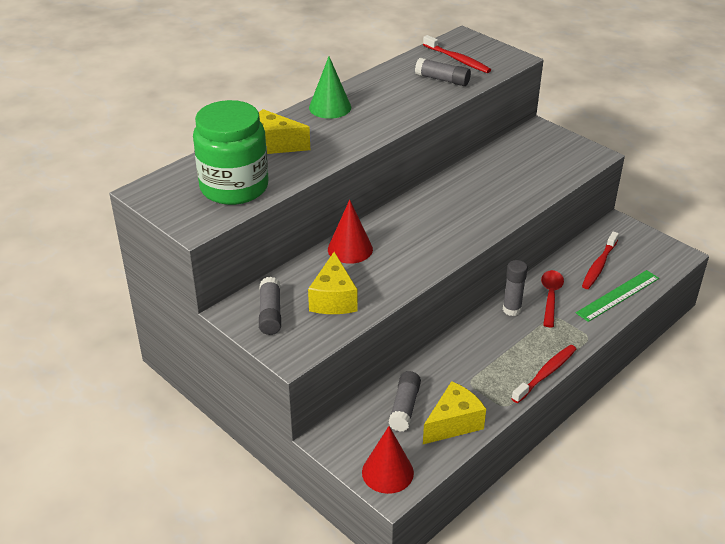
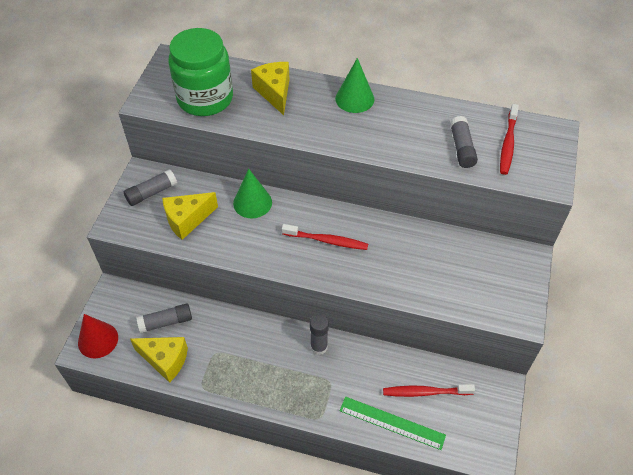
camera: 60 degrees right, 15 degrees up
(350, 249) = (252, 202): red cone -> green cone
(545, 373) = (254, 402): red toothbrush -> red toothbrush (327, 241)
(550, 297) = (354, 369): red spoon -> none

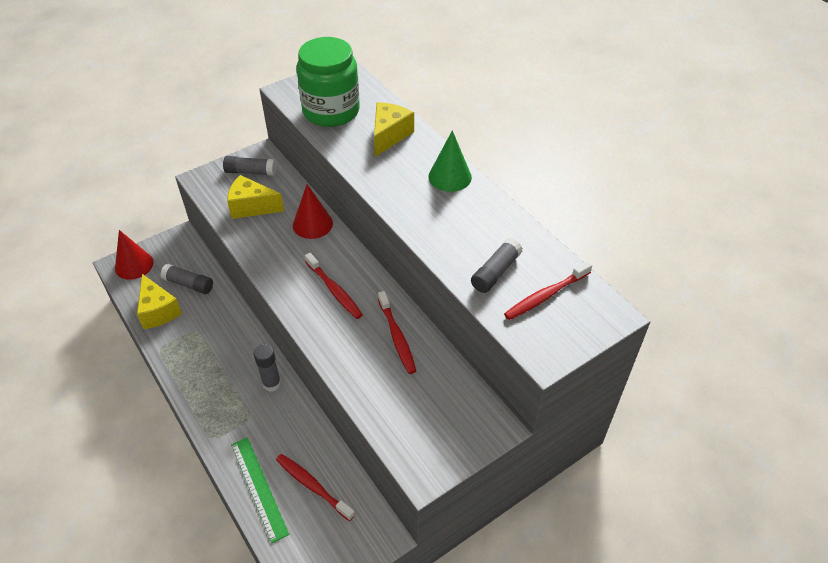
camera: 40 degrees right, 5 degrees down
(252, 202) = (312, 224): green cone -> red cone
(406, 243) = (397, 337): none -> red toothbrush

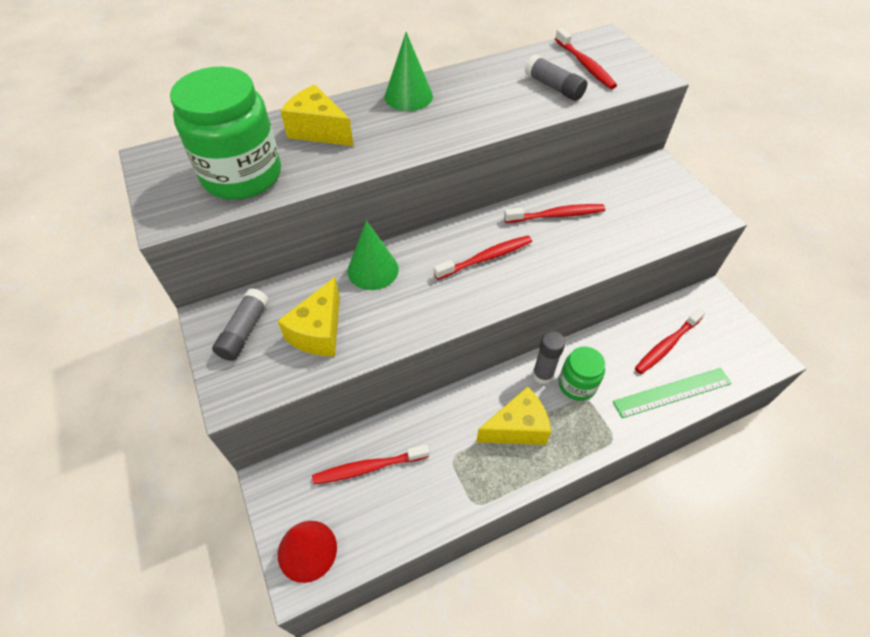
camera: 80 degrees left, 5 degrees up
(158, 311) = (408, 508): yellow cheese -> yellow cheese (517, 428)
(189, 284) = (368, 467): grey glue stick -> red toothbrush
(263, 410) = (577, 384): none -> green jar
(312, 224) = (373, 270): red cone -> green cone

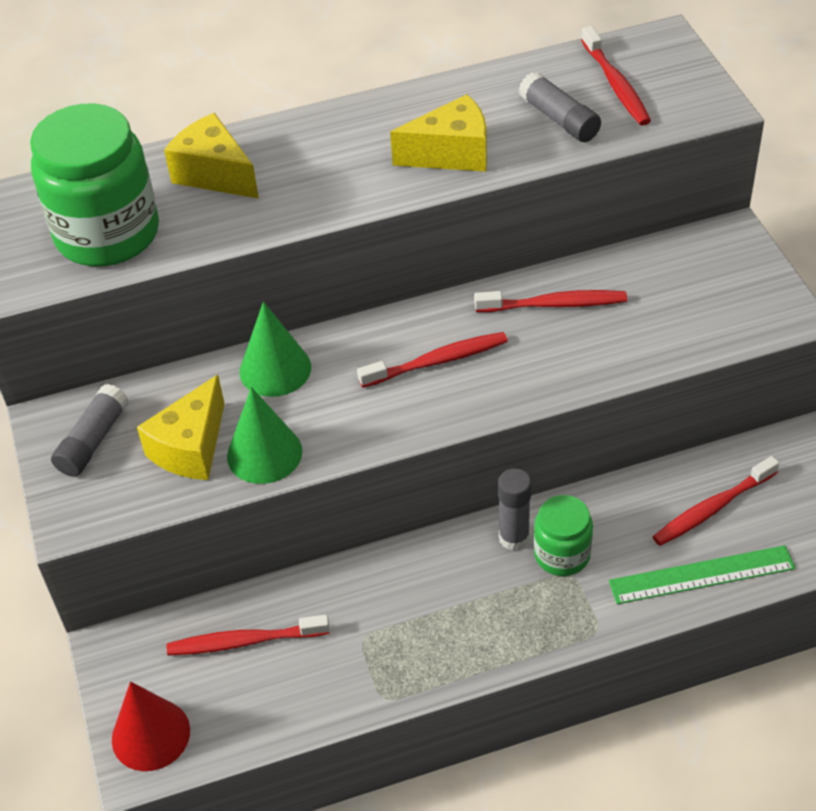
camera: 10 degrees right, 5 degrees down
(408, 96) = (347, 126): green cone -> green cone (264, 453)
(517, 428) = (461, 606): yellow cheese -> yellow cheese (451, 154)

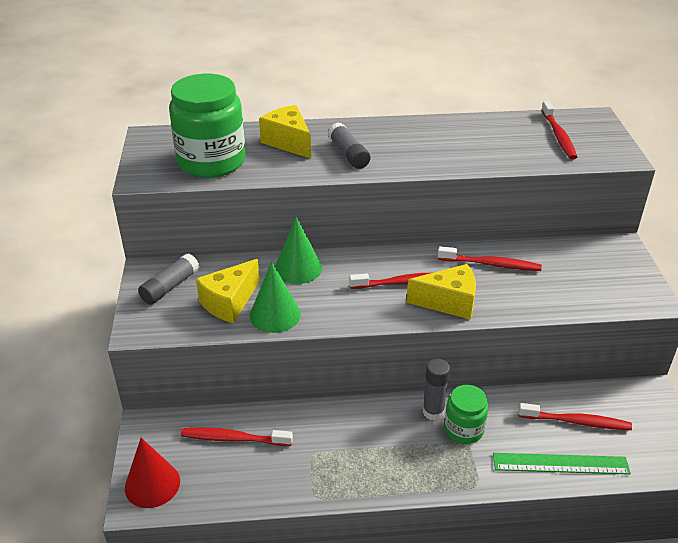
camera: 10 degrees right, 10 degrees down
(451, 154) = (441, 155): yellow cheese -> yellow cheese (449, 302)
(559, 119) = (516, 148): grey glue stick -> grey glue stick (348, 154)
(712, 508) = (577, 422): red toothbrush -> red toothbrush turned 150 degrees counterclockwise

